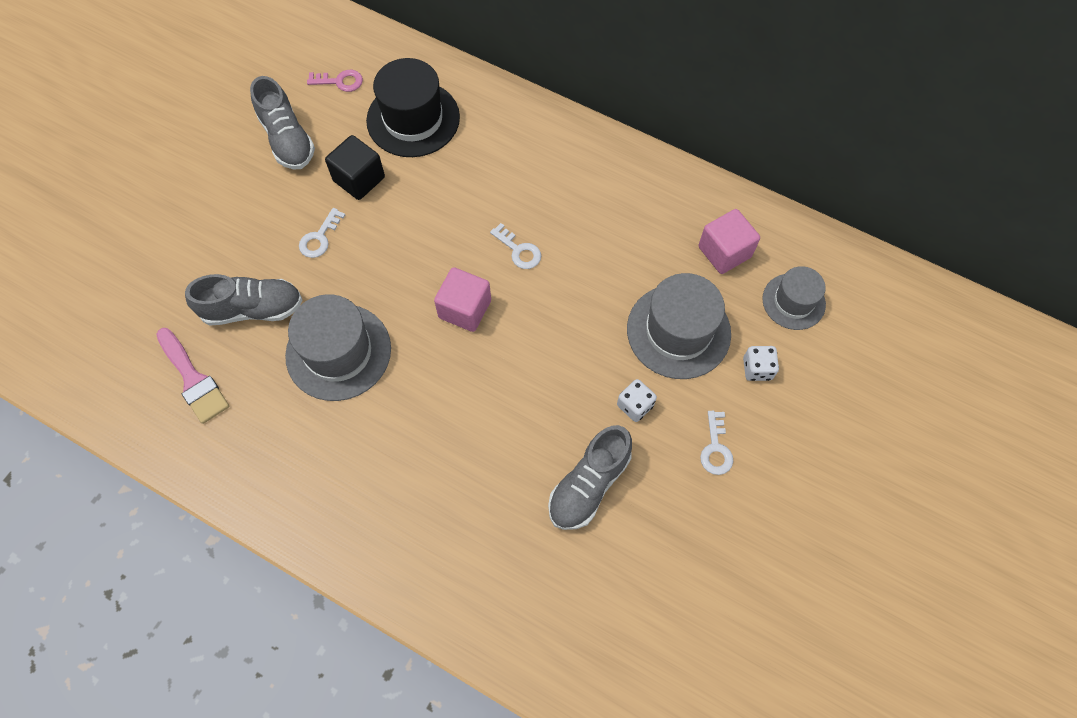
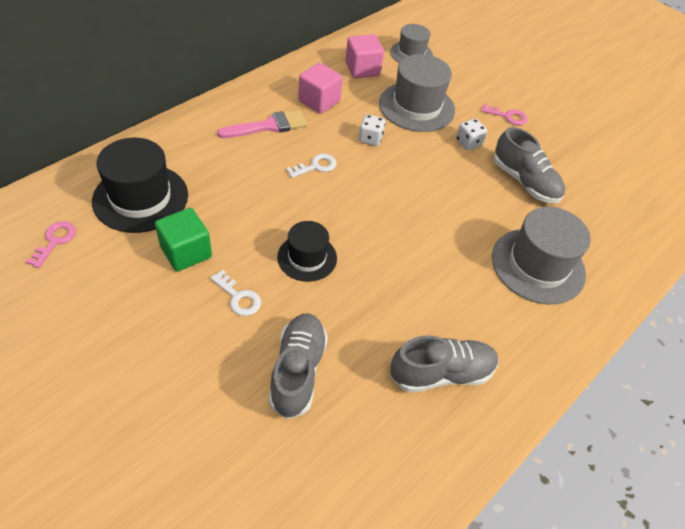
camera: 80 degrees left, 15 degrees down
(193, 379) = (363, 443): pink brush -> pink brush (268, 126)
(287, 139) = (99, 300): grey shoe -> grey shoe (441, 373)
(338, 352) = (370, 308): grey hat -> grey hat (538, 265)
(359, 179) = (186, 252): black cube -> green cube
(385, 279) = (307, 257): none -> black hat
(465, 309) = (358, 212): pink cube -> pink cube (319, 101)
(716, 448) = (507, 116): white key -> pink key
(757, 369) = (455, 82): white dice -> white dice (370, 139)

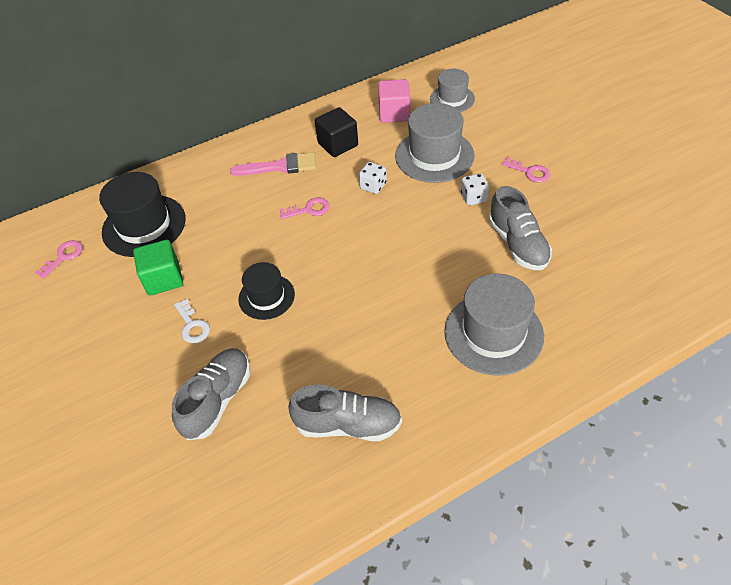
camera: 25 degrees right, 0 degrees up
(316, 166) = (309, 209): white key -> pink key
(319, 101) = (338, 144): pink cube -> black cube

